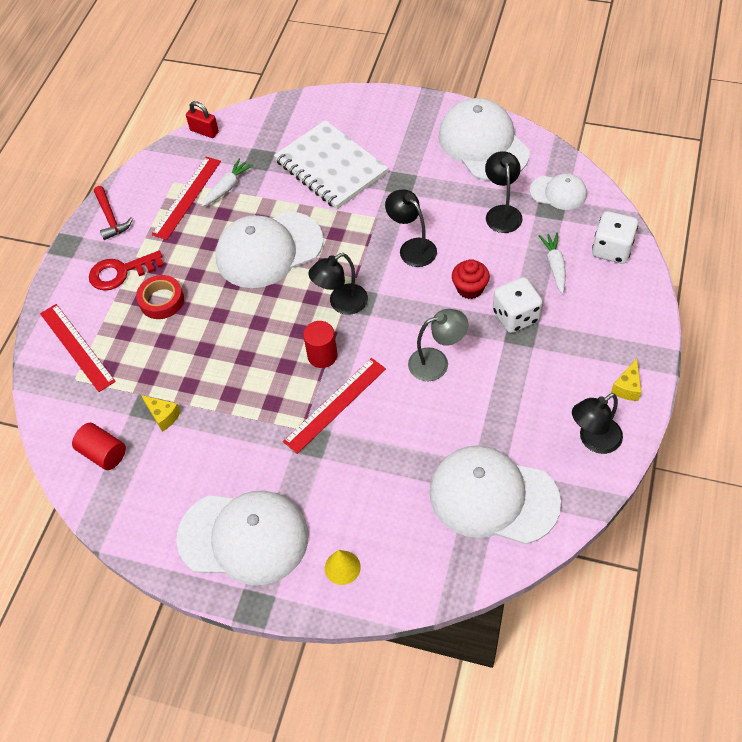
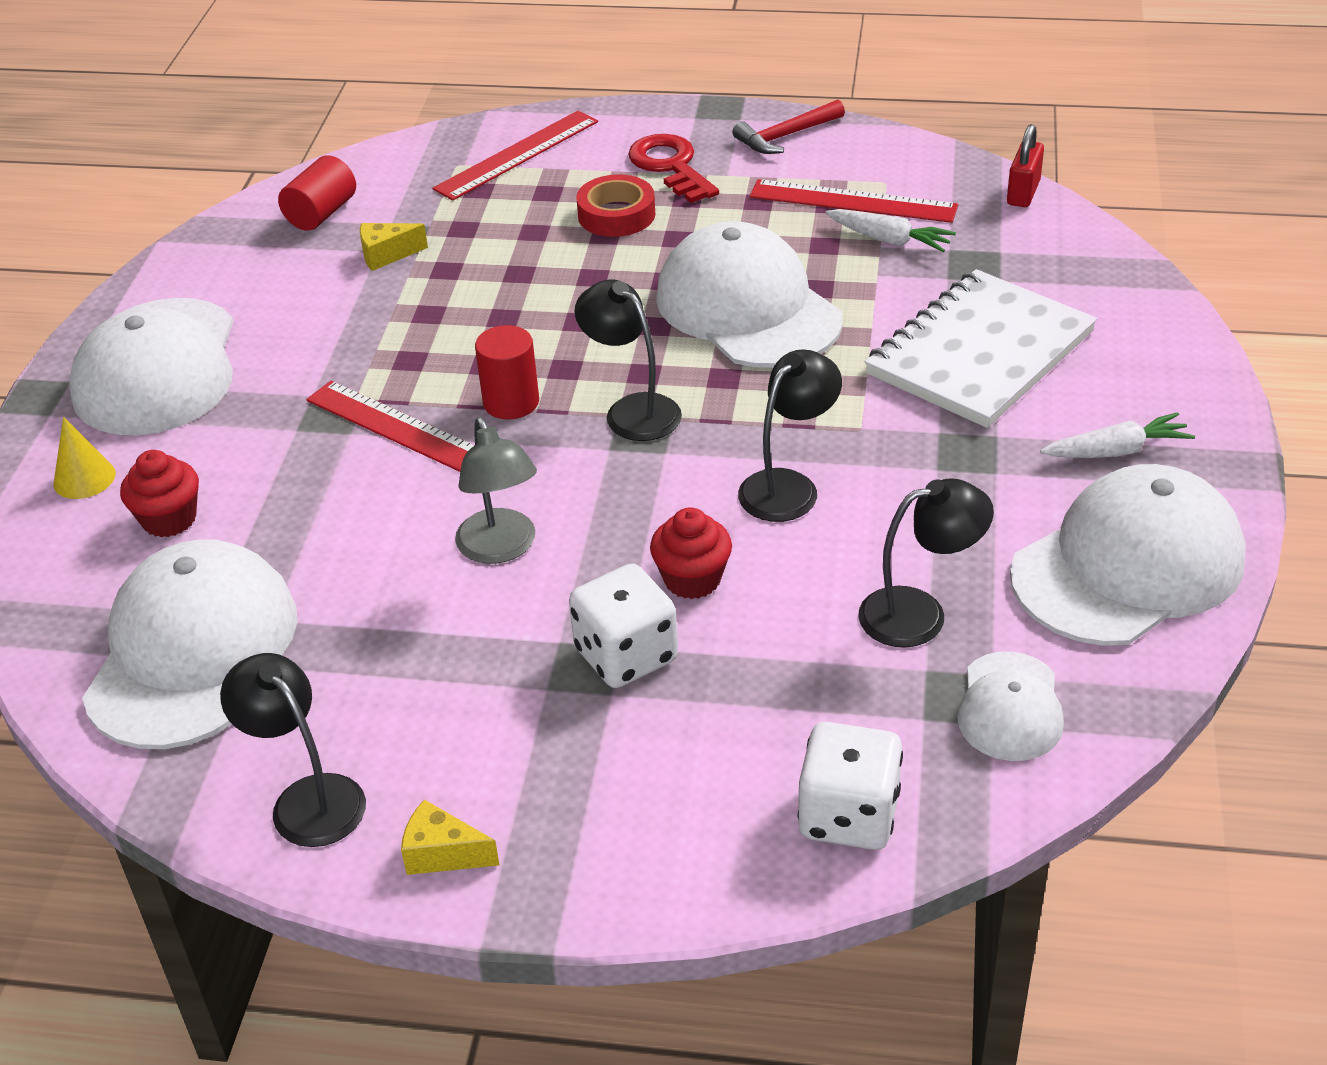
camera: 80 degrees right, 15 degrees down
(163, 416) = (386, 255): yellow cheese -> yellow cheese turned 45 degrees clockwise
(387, 517) = (169, 519): none -> red cupcake
(554, 266) = (778, 712): white carrot -> white carrot (1116, 451)

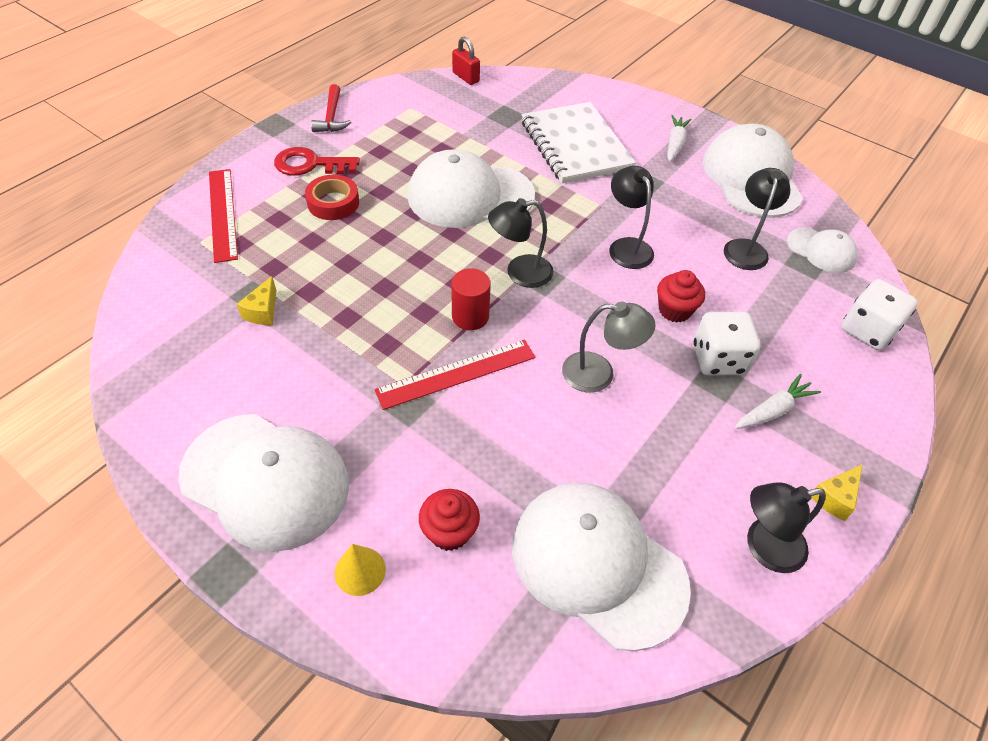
camera: 65 degrees left, 10 degrees up
(321, 213) = (176, 324): red cylinder -> none
(853, 201) = (415, 124): red ruler -> none
(889, 240) = (460, 129): white carrot -> white carrot (773, 410)

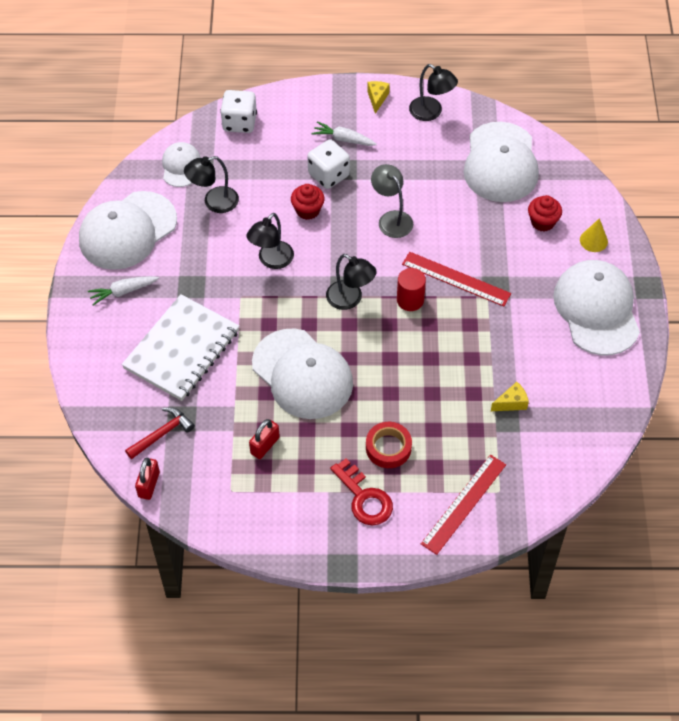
camera: 125 degrees left, 5 degrees up
(332, 117) = (295, 535): red hammer -> red hammer (162, 434)
(427, 141) = (265, 445): none -> red padlock
(834, 497) = (377, 99): yellow cheese -> yellow cheese turned 90 degrees counterclockwise

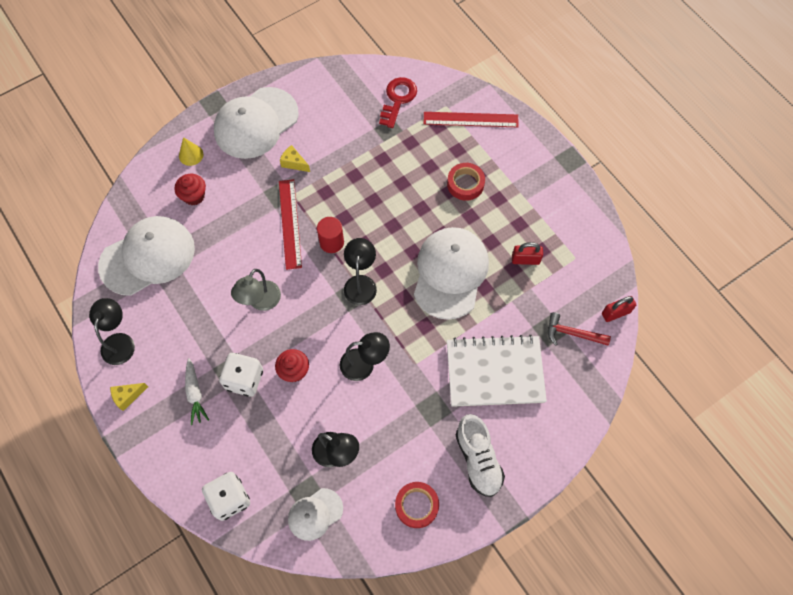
camera: 125 degrees left, 10 degrees up
(123, 292) = (478, 459): white carrot -> white shoe
(127, 231) = (416, 505): white cap -> red tape
(364, 498) = (513, 176): red key -> red key (398, 99)
(511, 403) = (373, 133): yellow cheese -> yellow cheese (294, 163)

